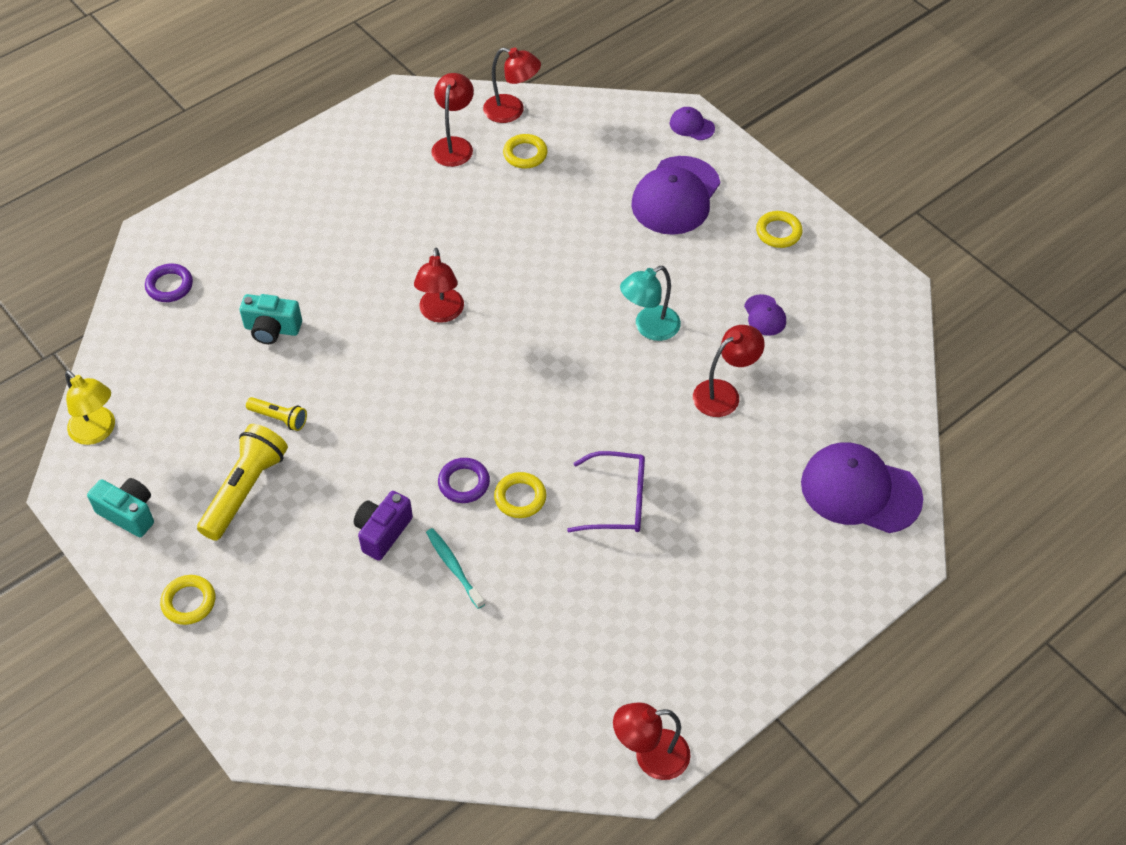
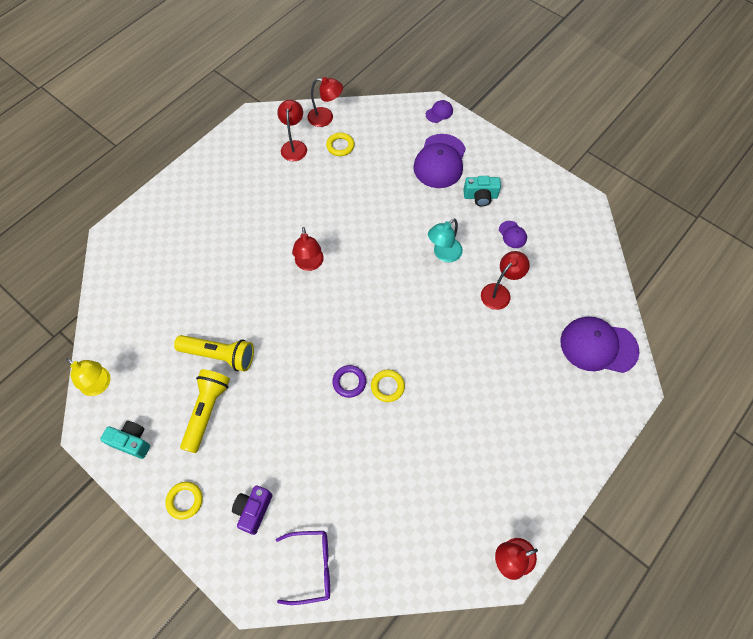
camera: 10 degrees left, 10 degrees up
(169, 286) = (128, 271): purple ring -> none
(272, 329) = (202, 292): turquoise camera -> turquoise camera (480, 196)
(279, 418) = (219, 355): yellow flashlight -> yellow flashlight, size x1.88
(382, 532) = (304, 426): purple camera -> purple camera (253, 510)
(453, 567) = (355, 444): turquoise toothbrush -> none
(618, 501) = (450, 378): purple glasses -> purple glasses (312, 566)
(691, 126) = (439, 112): purple cap -> purple cap turned 120 degrees clockwise
(778, 232) = (508, 177): yellow ring -> none

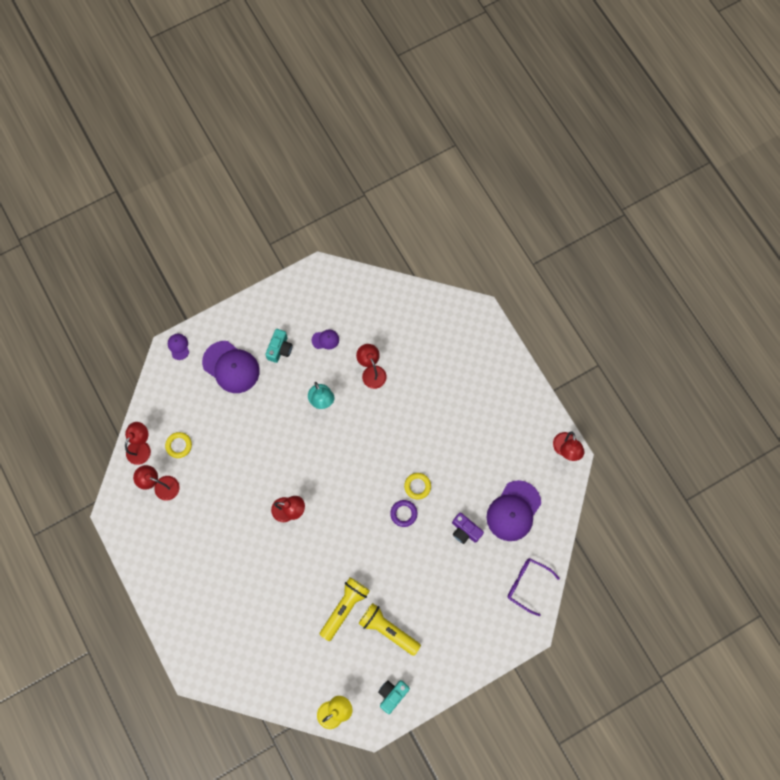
camera: 70 degrees left, 10 degrees up
(185, 500) = (451, 663): yellow ring -> none
(253, 510) = (475, 614): purple camera -> purple camera (465, 530)
(312, 566) = (527, 584): purple glasses -> purple glasses turned 75 degrees counterclockwise
(598, 346) = (441, 321): purple cap -> purple cap (513, 511)

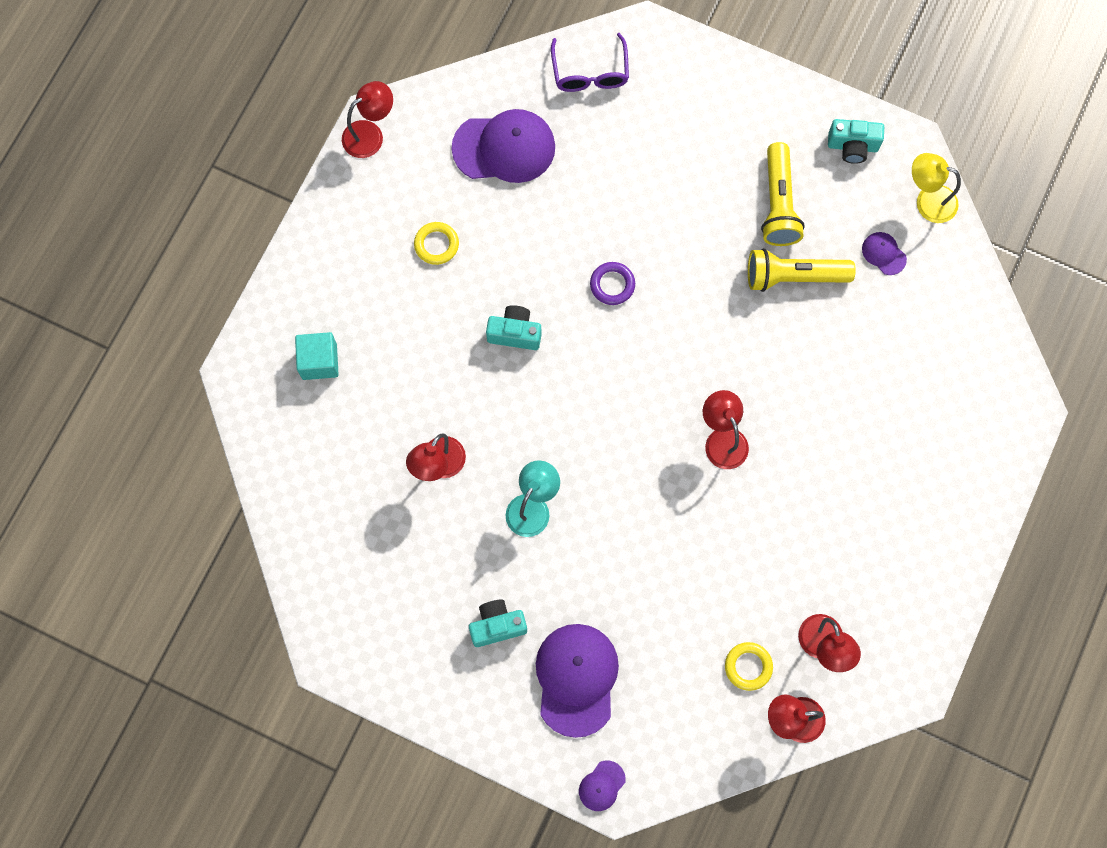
camera: 125 degrees left, 0 degrees up
(325, 340) = (435, 568): purple cap -> purple cap (883, 253)
(411, 449) = (515, 333): none -> turquoise camera
(417, 486) = (561, 291): yellow ring -> yellow ring (436, 245)
(460, 351) = (319, 361): none -> turquoise cube
(465, 530) = (576, 192): purple camera -> none

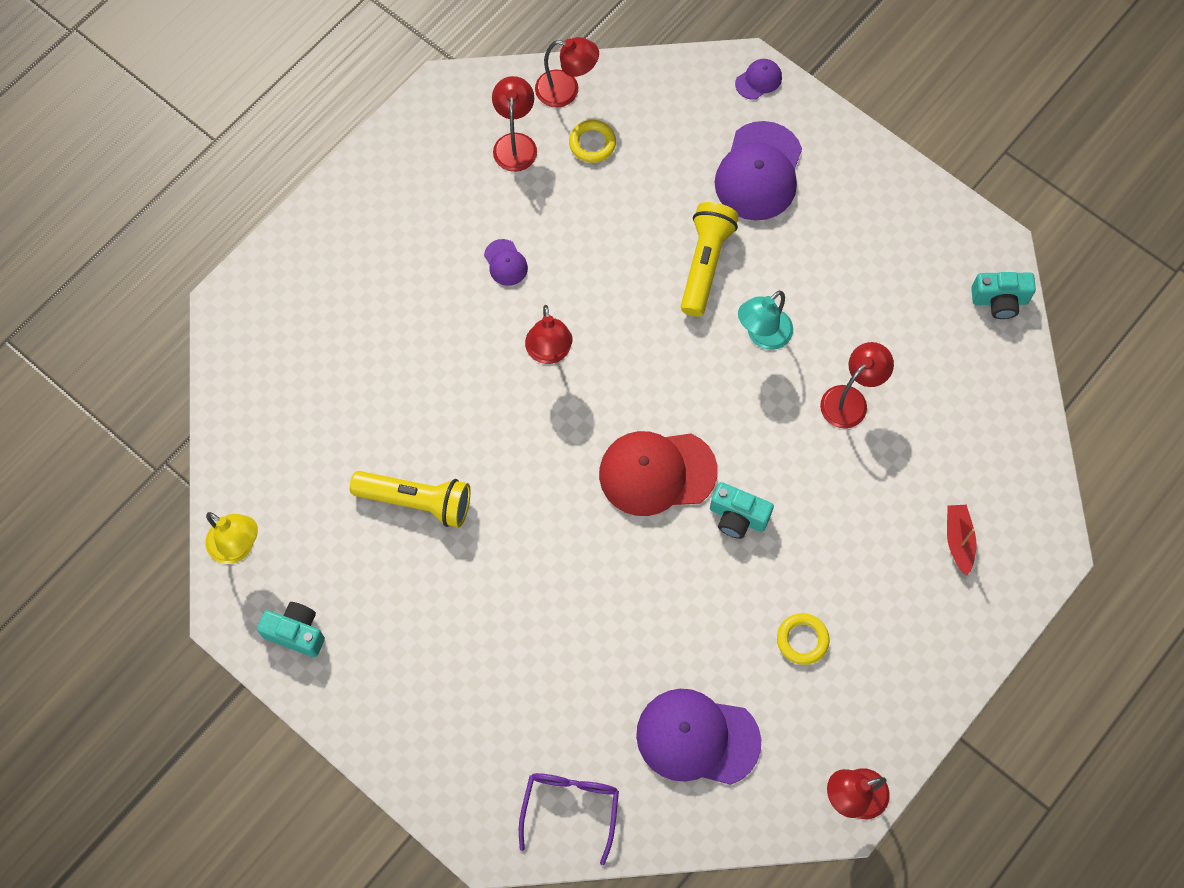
camera: 165 degrees left, 5 degrees down
(319, 361) = (958, 540): turquoise cube -> red boat
(497, 626) = (824, 235): turquoise camera -> turquoise camera (999, 300)
(595, 354) = (657, 473): none -> red cap
(612, 285) = (617, 543): purple ring -> none
(778, 204) = (404, 587): yellow flashlight -> yellow flashlight (705, 264)
(883, 253) = (310, 501): purple cap -> purple cap (505, 263)

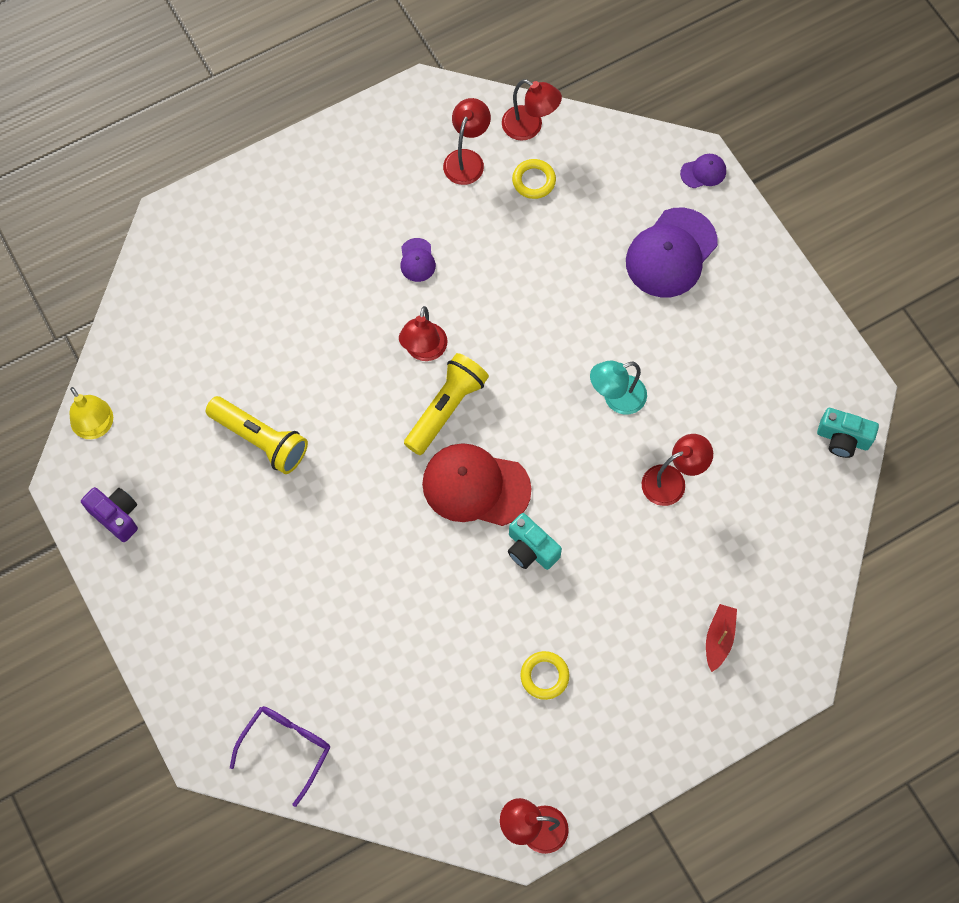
camera: 20 degrees right, 0 degrees up
(296, 633) = (116, 516): turquoise camera -> purple camera
(697, 738) = (419, 728): purple cap -> none
(705, 264) = (590, 318): yellow flashlight -> yellow flashlight (446, 408)

